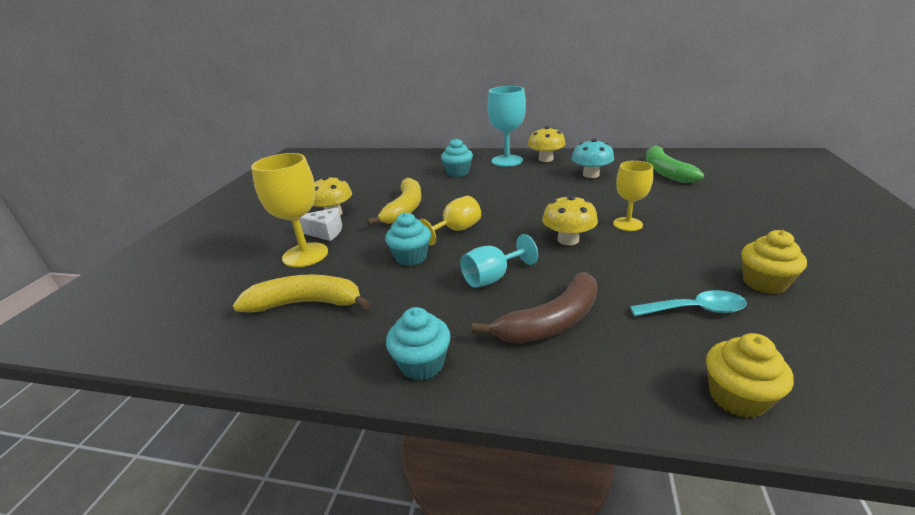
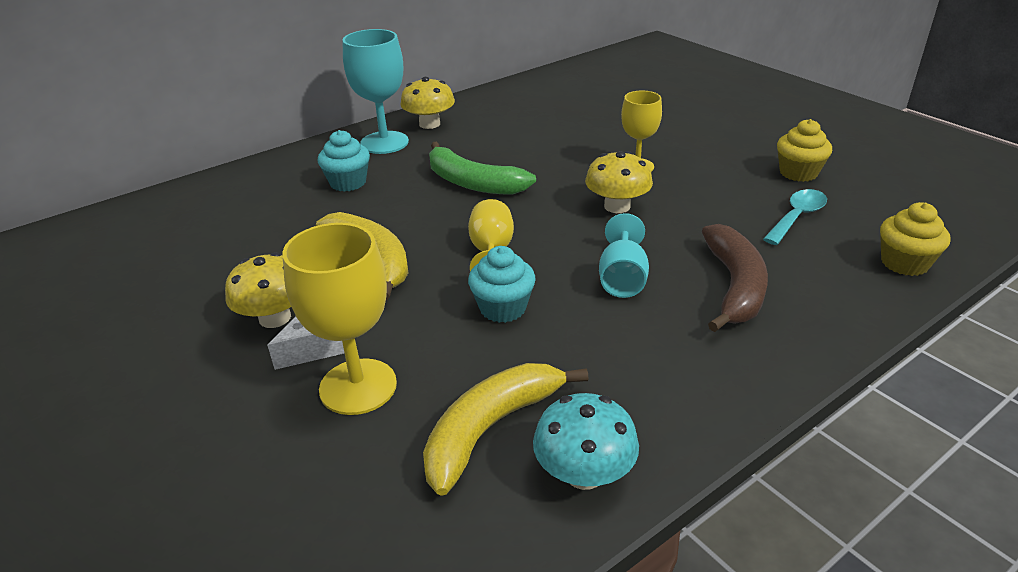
camera: 50 degrees left, 5 degrees up
(422, 364) = (714, 389): turquoise cupcake -> none
(591, 175) = (514, 126): turquoise mushroom -> turquoise mushroom (584, 473)
(665, 171) = (576, 97): green banana -> green banana (473, 183)

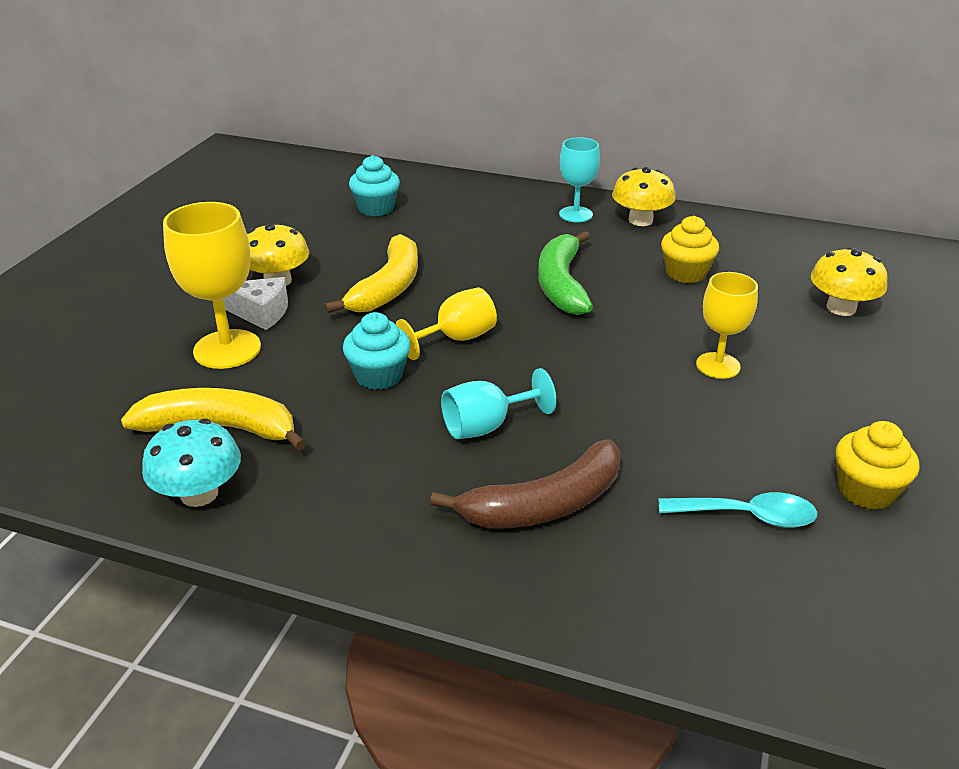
camera: 55 degrees right, 0 degrees up
(348, 182) = (488, 228): turquoise cupcake -> turquoise cupcake (376, 208)
(384, 142) = (576, 214): turquoise goblet -> turquoise goblet, size x0.64
(617, 206) = (617, 380): yellow mushroom -> yellow mushroom (841, 308)
(904, 263) = (738, 637): yellow cupcake -> yellow cupcake (685, 273)

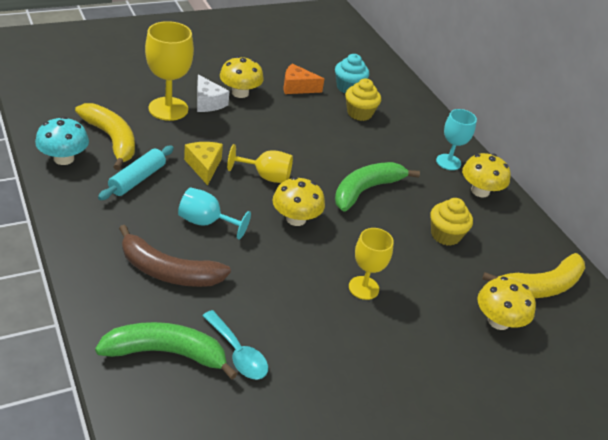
camera: 40 degrees right, 5 degrees up
(326, 238) = (297, 87): none -> orange cheese
(333, 444) = (137, 179): none -> turquoise rolling pin
(379, 376) = (204, 166): turquoise cupcake -> yellow cheese
(388, 287) = (281, 130): yellow banana -> yellow banana (541, 286)
(555, 354) = (296, 219): none -> yellow mushroom
(697, 582) = (166, 353): none -> green banana
(866, 491) = (313, 397): yellow cupcake -> yellow cupcake (359, 113)

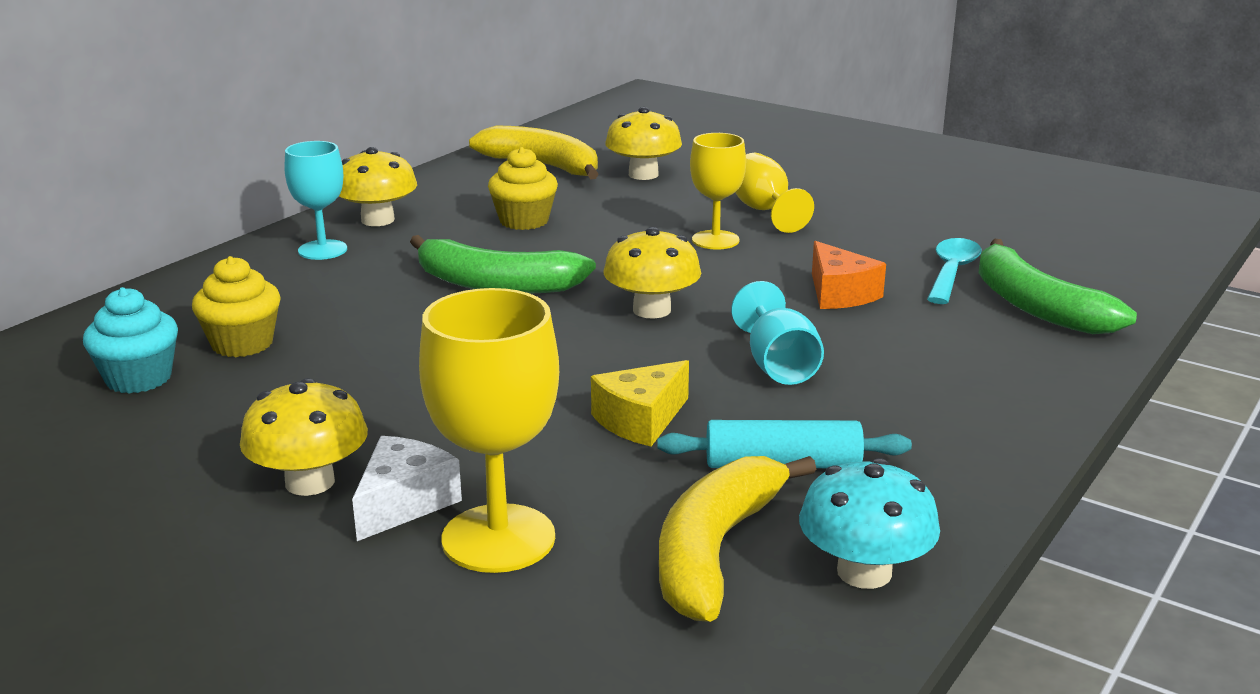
camera: 115 degrees left, 15 degrees down
(168, 271) = (922, 354): brown banana -> none
(266, 176) = (581, 361): yellow goblet -> yellow goblet (764, 211)
(297, 87) = (201, 429): orange cheese -> orange cheese (839, 294)

